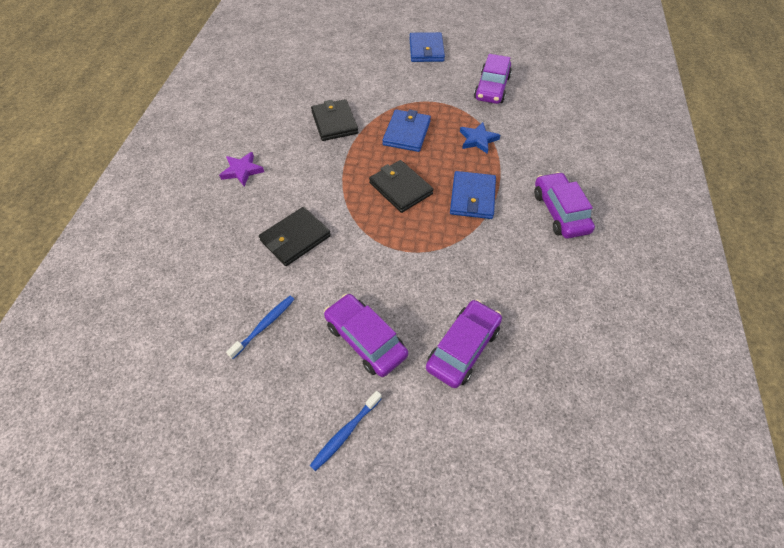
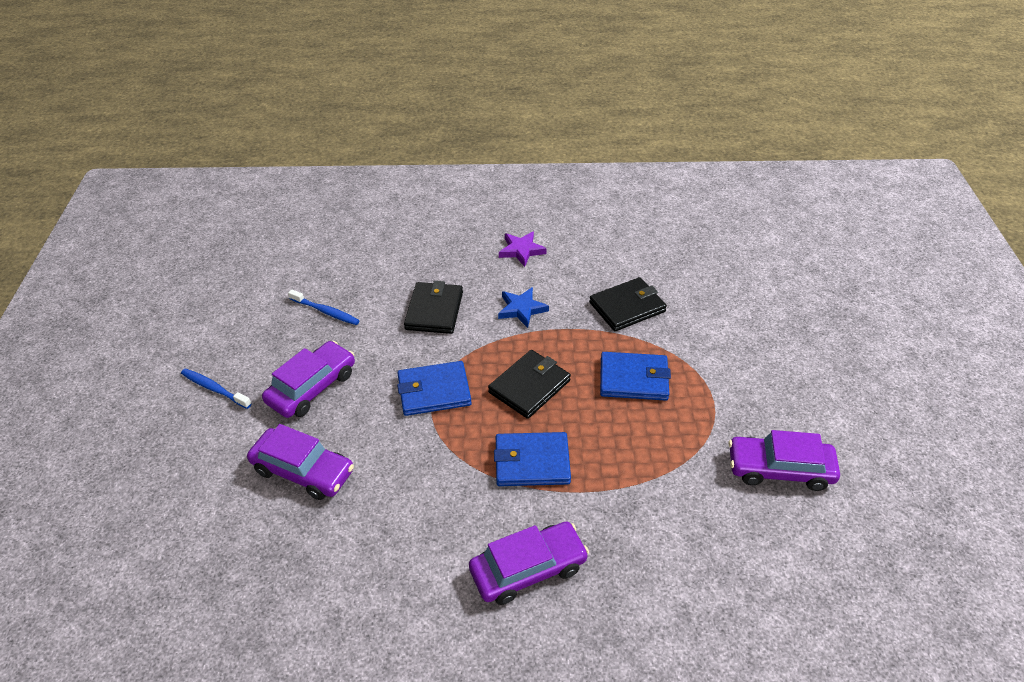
camera: 80 degrees right, 10 degrees down
(295, 238) = (434, 310): black wallet -> black wallet turned 60 degrees clockwise
(426, 50) = (835, 377): blue wallet -> blue wallet (434, 391)
(478, 140) = (648, 459): blue star -> blue star (521, 309)

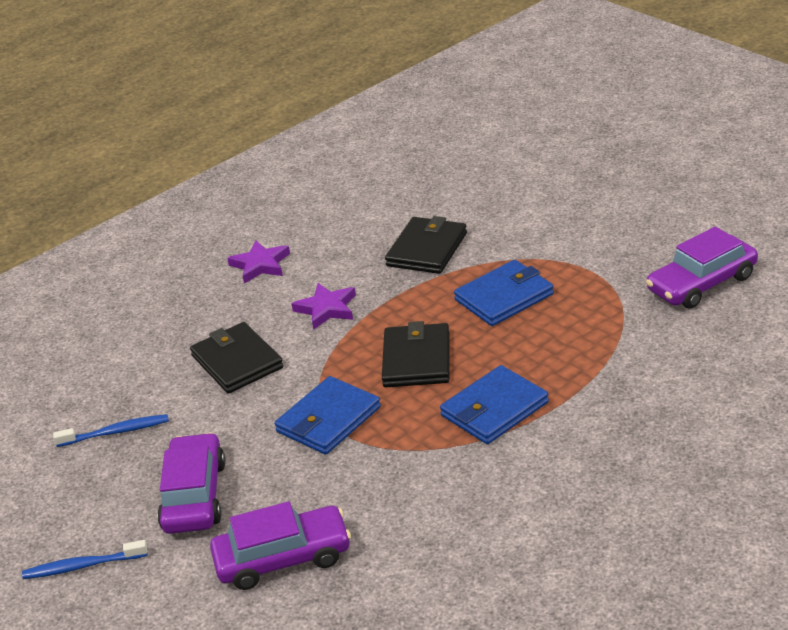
camera: 35 degrees left, 10 degrees down
(521, 309) = (326, 309): blue star -> purple star
(528, 569) = (591, 479): purple car -> none

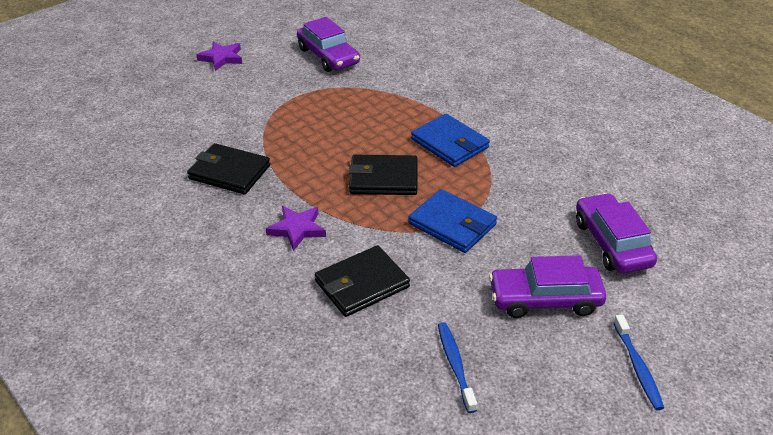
camera: 95 degrees left, 5 degrees up
(260, 265) = (205, 277): purple star -> purple star (221, 58)
(504, 297) = (314, 135): blue wallet -> none

